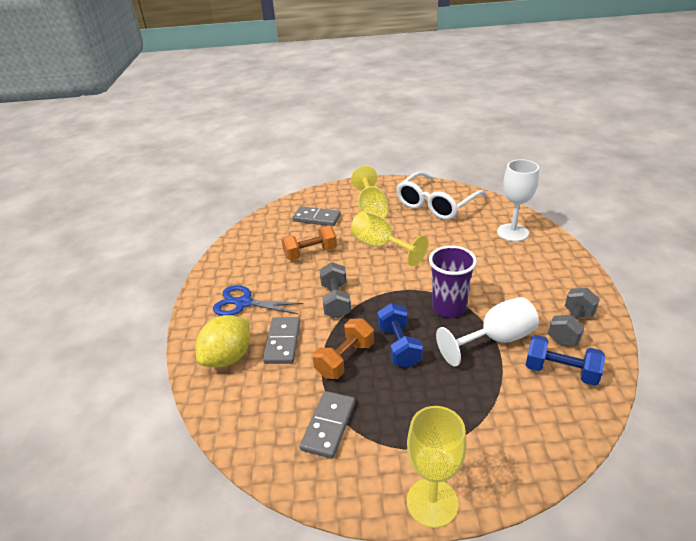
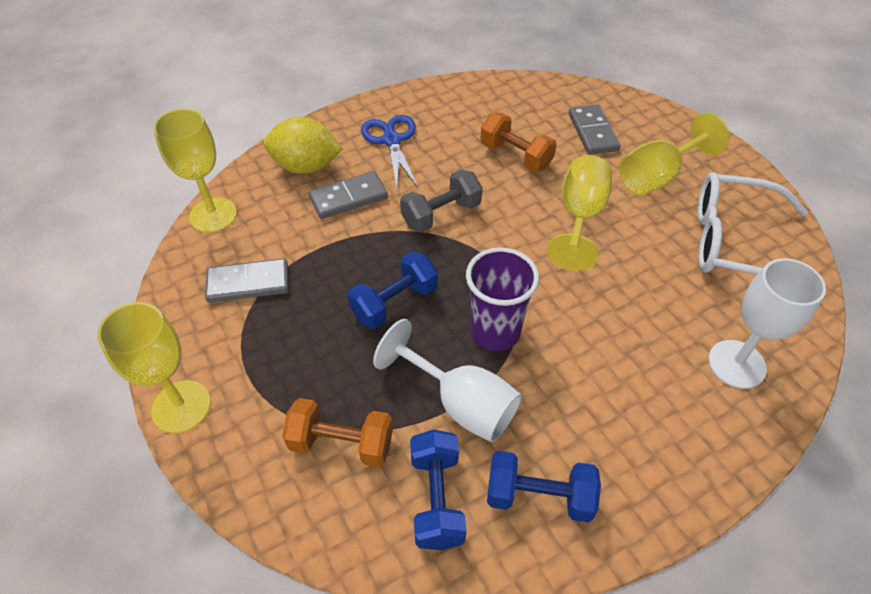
camera: 60 degrees right, 15 degrees up
(233, 433) = (213, 215): none -> yellow goblet
(345, 359) = (348, 260): orange dumbbell -> orange dumbbell (341, 443)
(570, 328) = (539, 496): grey dumbbell -> blue dumbbell

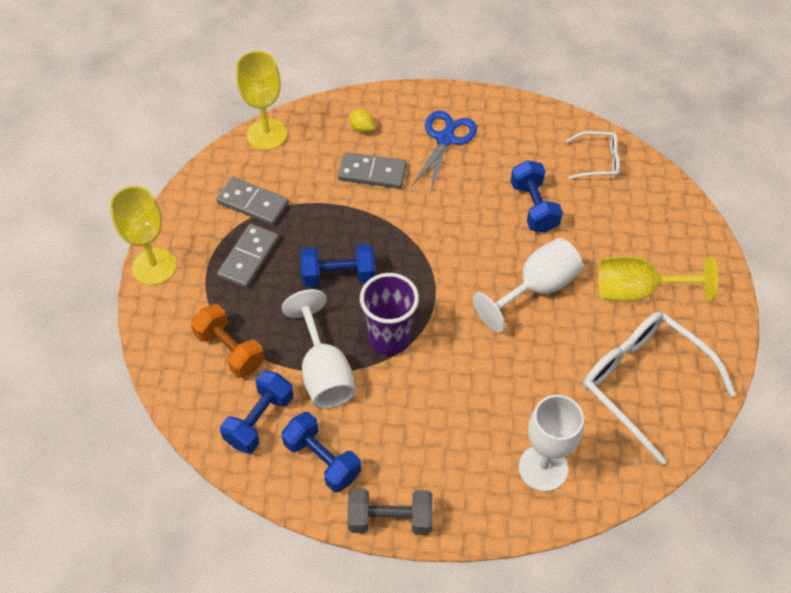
camera: 35 degrees right, 5 degrees up
(306, 166) = (361, 128): yellow lemon -> yellow lemon, size x0.45
(441, 214) = (429, 225): grey dumbbell -> grey dumbbell (390, 519)
(515, 156) = (534, 207): orange dumbbell -> blue dumbbell
(532, 99) = (598, 161): none -> white glasses
(579, 217) = (536, 288): yellow goblet -> white goblet
(592, 132) = (622, 220): grey domino -> grey domino (248, 258)

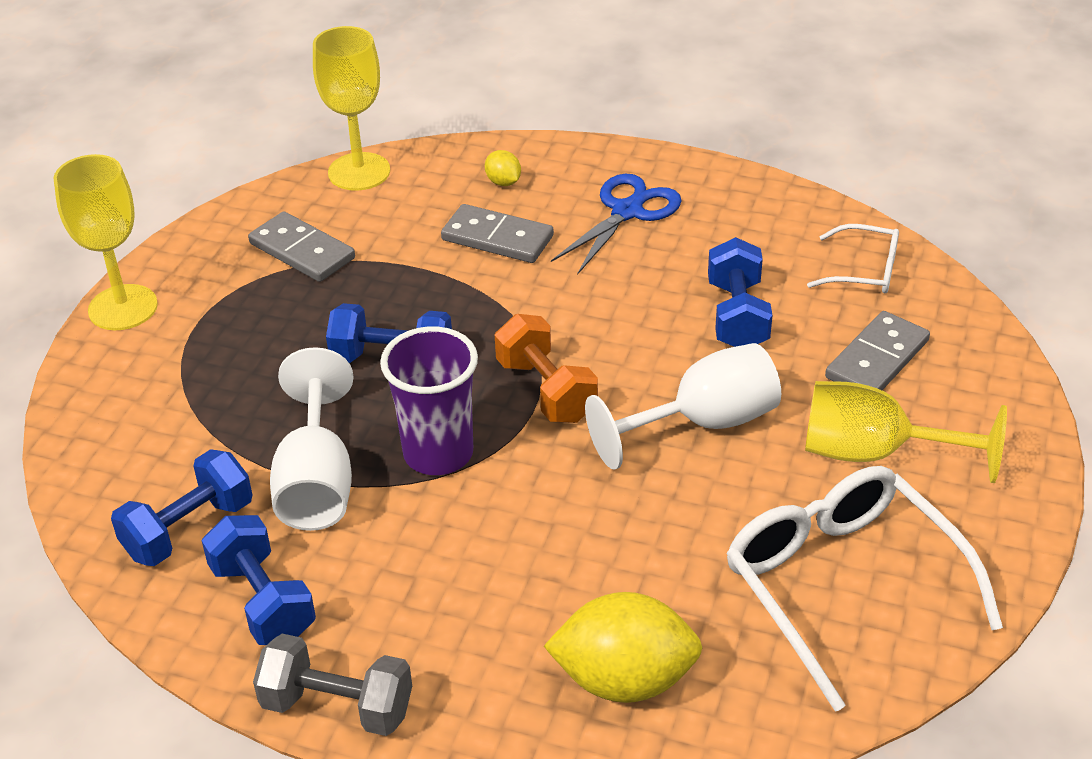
camera: 15 degrees right, 15 degrees down
(230, 350) = (185, 429): orange dumbbell -> orange dumbbell (546, 390)
(248, 258) = (266, 317): grey domino -> grey domino (876, 359)
(543, 468) = (624, 680): white goblet -> yellow lemon

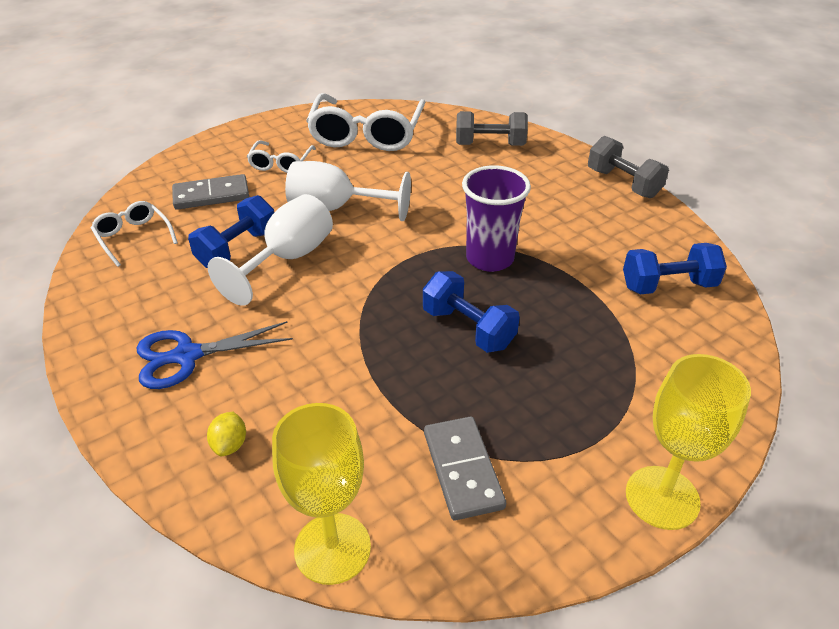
camera: 145 degrees left, 0 degrees up
(263, 601) = (639, 234): blue dumbbell -> none
(316, 481) = (573, 277): white goblet -> white goblet (287, 259)
(497, 238) = (300, 387): grey domino -> none
(546, 390) = (394, 262): orange dumbbell -> none
(624, 680) = (490, 145): yellow lemon -> grey dumbbell
(875, 453) = (281, 163): yellow goblet -> white glasses

